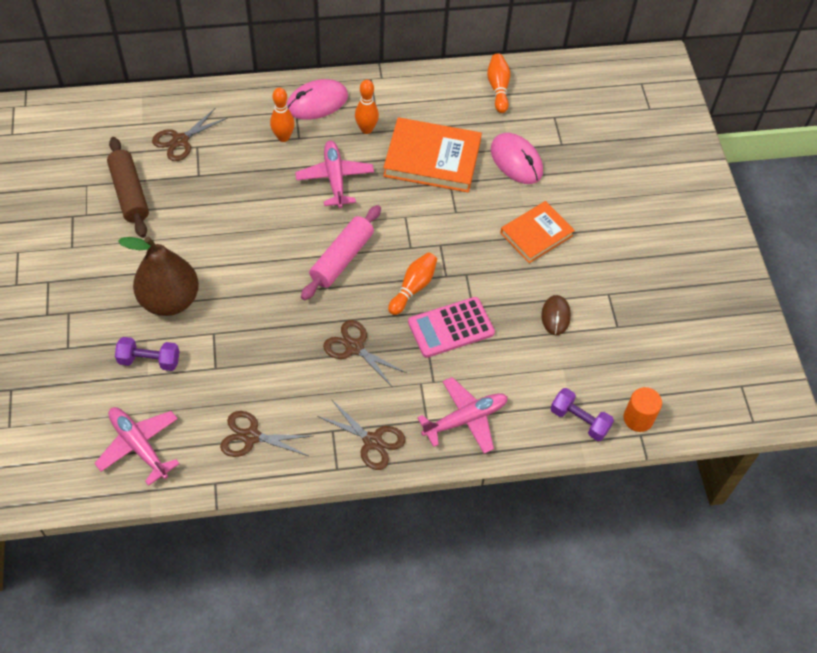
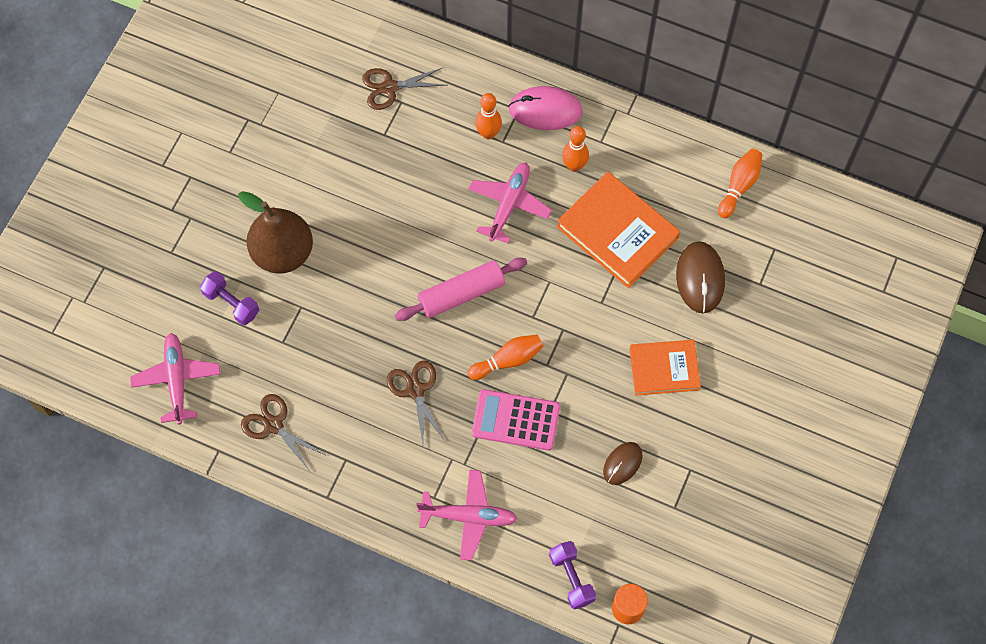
camera: 35 degrees right, 10 degrees up
(129, 193) = (311, 122): brown rolling pin -> none
(372, 441) = (373, 490): brown scissors -> none
(516, 161) = (700, 278): pink mouse -> brown mouse

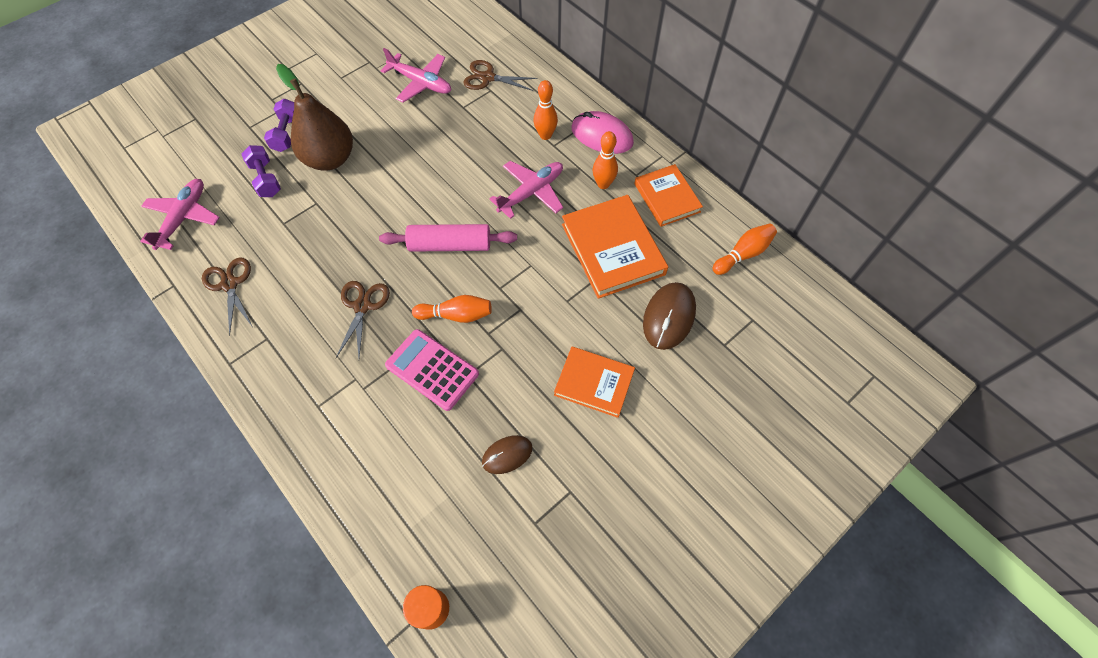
camera: 25 degrees right, 5 degrees down
(468, 517) = (336, 439): pink plane -> pink plane (421, 83)
(571, 578) = (394, 547): purple dumbbell -> purple dumbbell (287, 133)
(642, 155) = (667, 198): none -> orange book

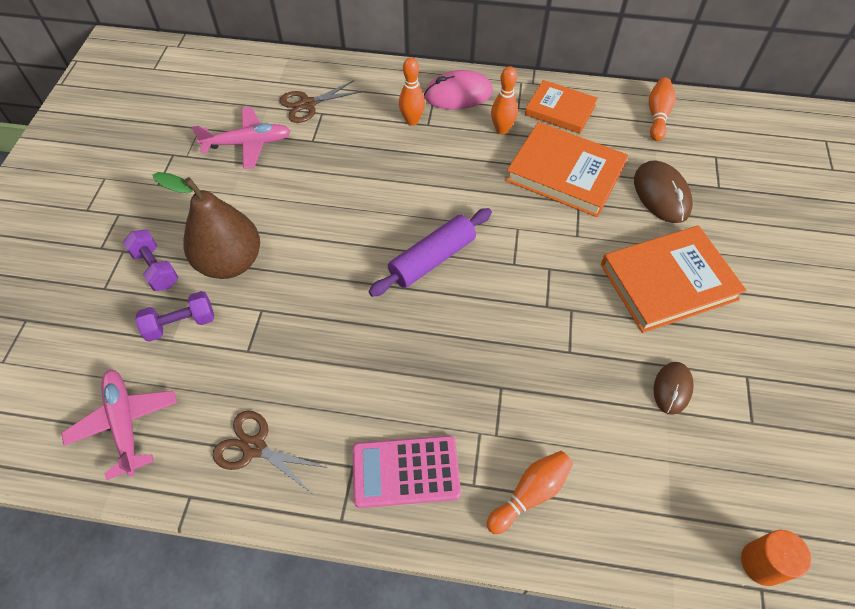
camera: 40 degrees left, 5 degrees down
(266, 179) = (180, 324): purple dumbbell -> purple dumbbell turned 45 degrees counterclockwise
(362, 306) = (413, 366): brown scissors -> none
(432, 370) = (536, 371): pink calculator -> pink calculator (405, 471)
(450, 245) = (432, 259): pink rolling pin -> purple rolling pin
(456, 315) = (504, 311): orange bowling pin -> orange bowling pin (530, 494)
(531, 192) = (452, 172): pink plane -> none
(594, 383) = (668, 282): orange book -> orange book, size x1.55

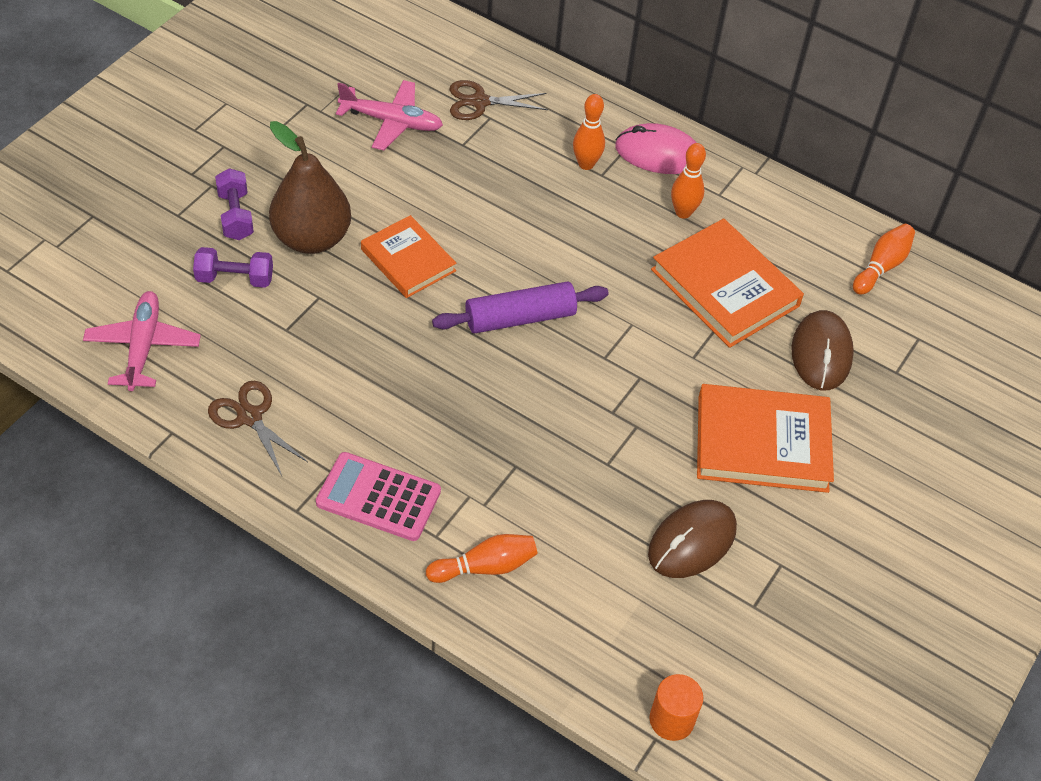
camera: 20 degrees right, 5 degrees down
(560, 110) = (767, 216): orange book -> orange book (408, 260)
(672, 388) = (692, 541): brown mouse -> brown mouse, size x1.60

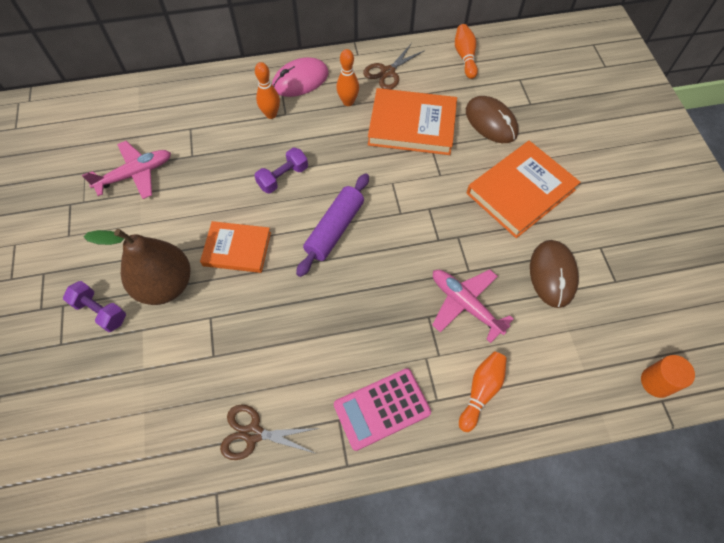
camera: 40 degrees left, 10 degrees up
(143, 346) = (133, 454): pink plane -> pink plane (465, 304)
(235, 278) = (145, 352): purple dumbbell -> purple dumbbell (283, 177)
(479, 102) = (174, 124): brown scissors -> brown scissors (387, 72)

